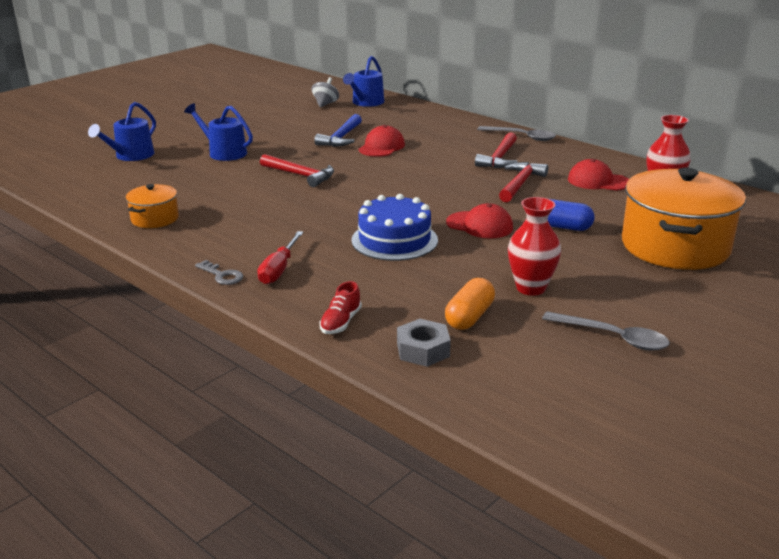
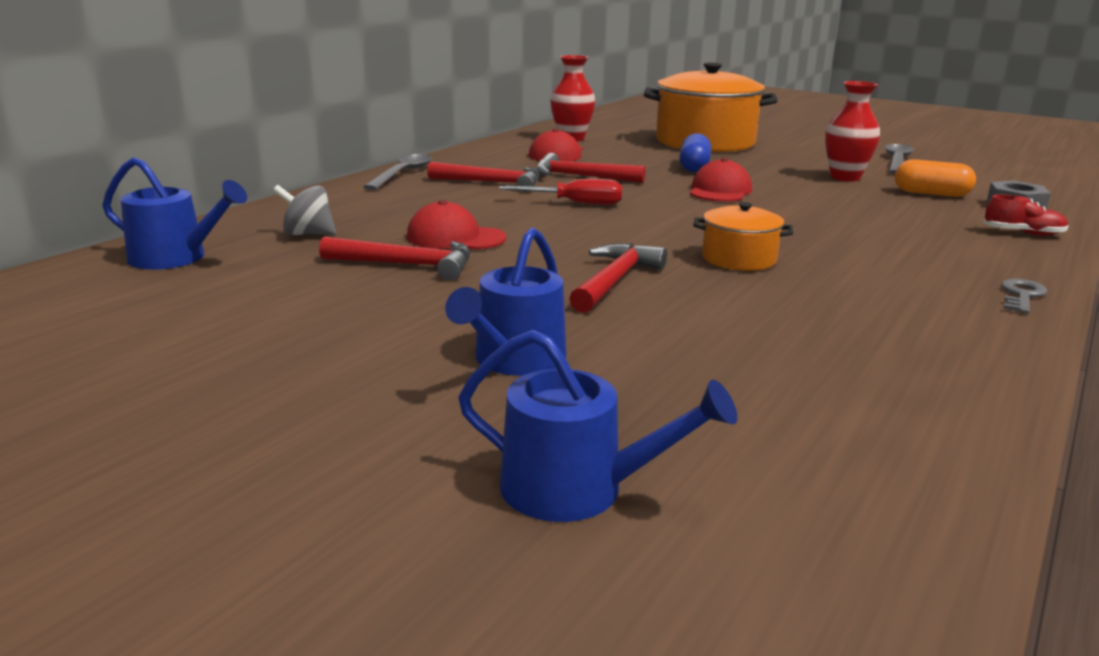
camera: 100 degrees left, 5 degrees down
(155, 219) = (914, 376): orange pot -> orange pot (738, 259)
(279, 269) = (955, 267): red screwdriver -> red screwdriver (575, 203)
(325, 104) = (162, 291): grey spinning top -> grey spinning top (308, 234)
(341, 138) = (407, 265): blue hammer -> red hammer
(394, 240) = (800, 220): blue cake -> none

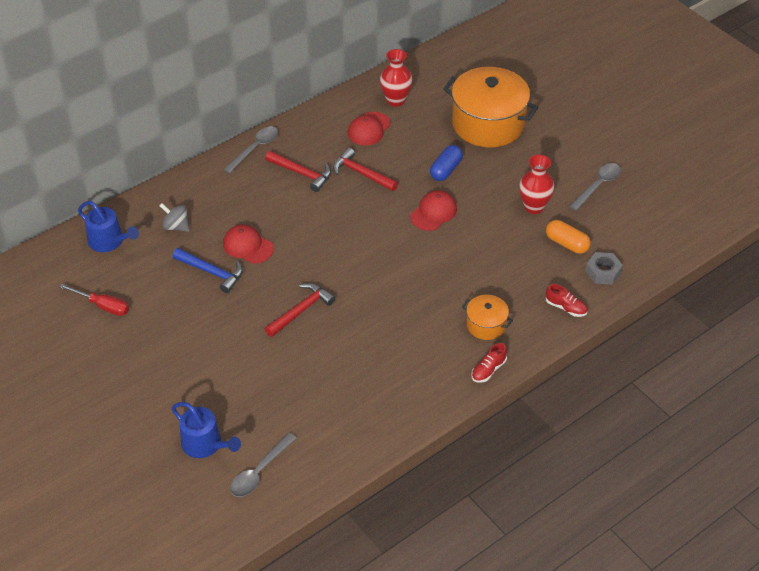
camera: 20 degrees right, 25 degrees up
(407, 265) = (212, 272): red hammer -> blue hammer
(515, 360) = (222, 366): blue watering can -> none
(575, 203) = (334, 214): red screwdriver -> red screwdriver (103, 306)
(738, 259) = (378, 302): orange pot -> orange pot (486, 325)
(775, 513) = (259, 471): none -> grey spoon
(1021, 295) = (488, 370): grey key -> red shoe

